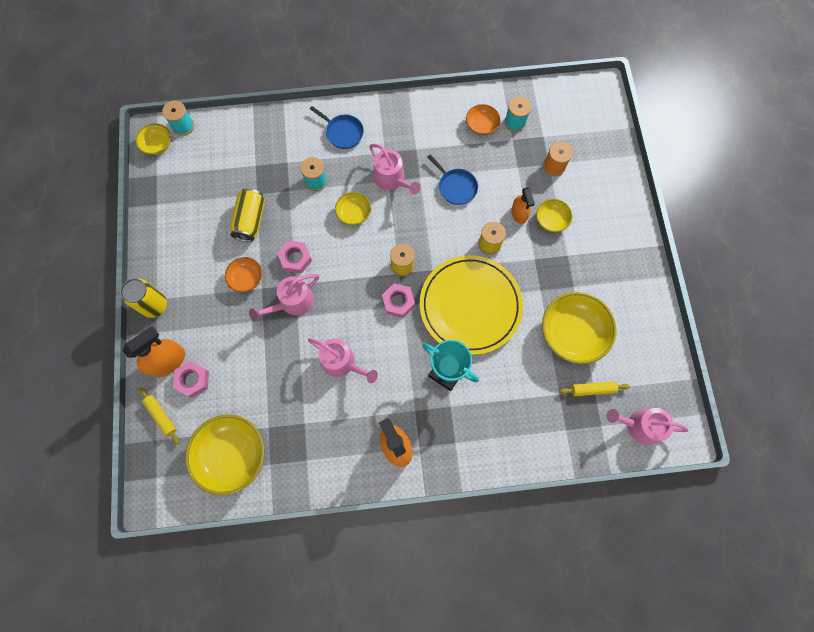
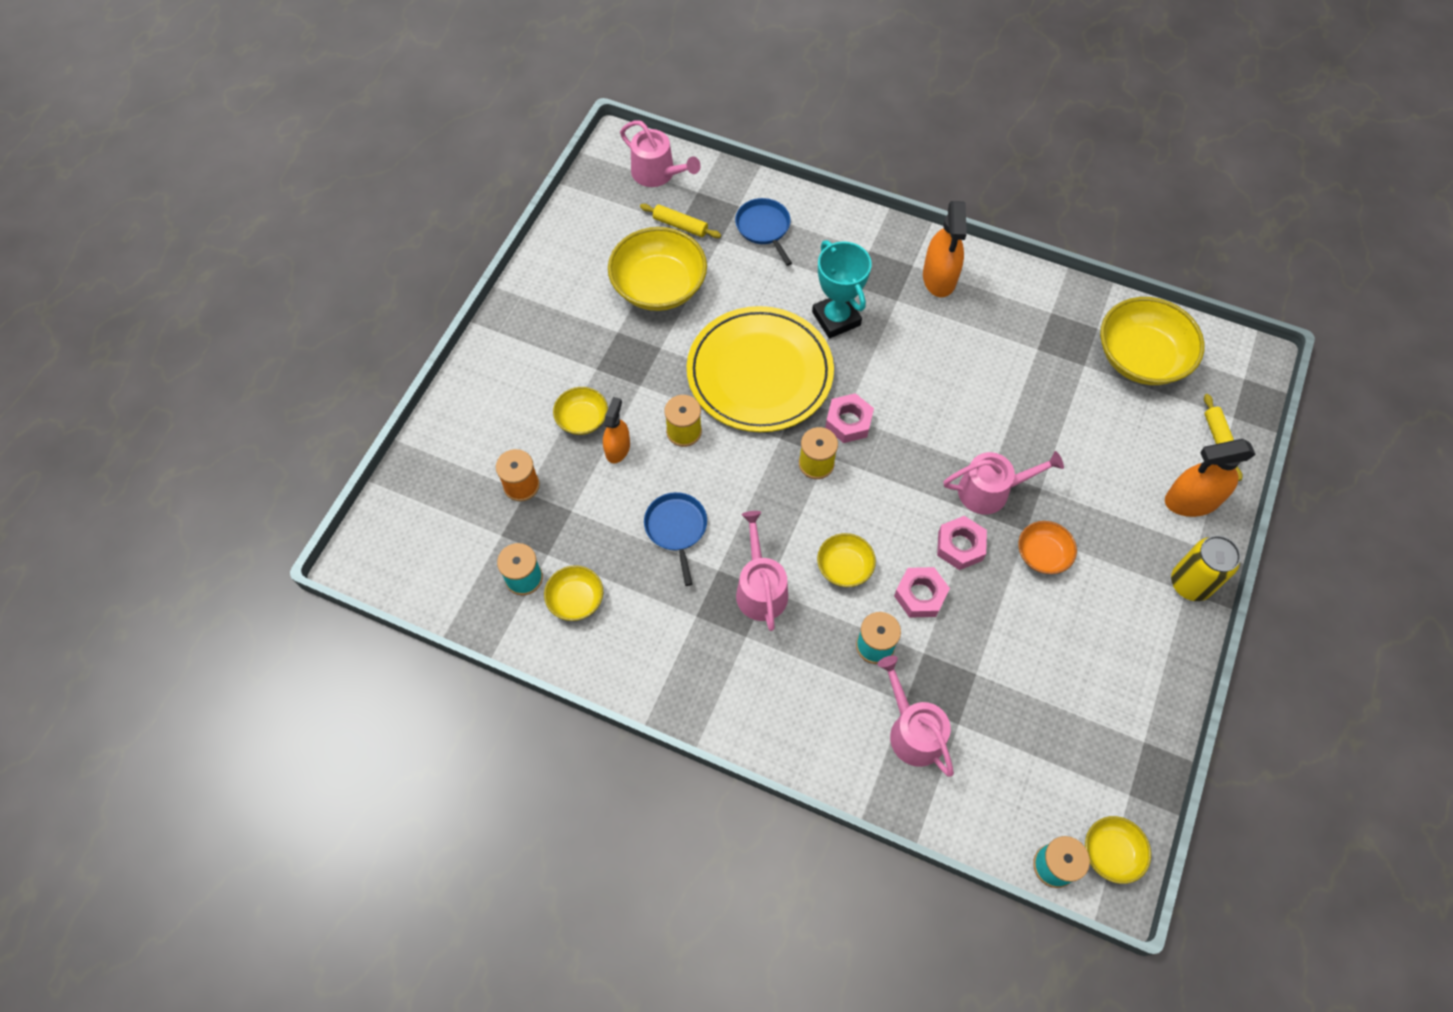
camera: 150 degrees left, 10 degrees down
(193, 380) = (1164, 461): pink nut -> pink nut (920, 595)
(250, 220) = (1003, 636): yellow can -> none
(342, 362) = (959, 389): pink watering can -> pink watering can (913, 731)
(343, 132) = (792, 704): blue pan -> blue pan (764, 228)
(481, 125) = (576, 599): orange bowl -> yellow bowl

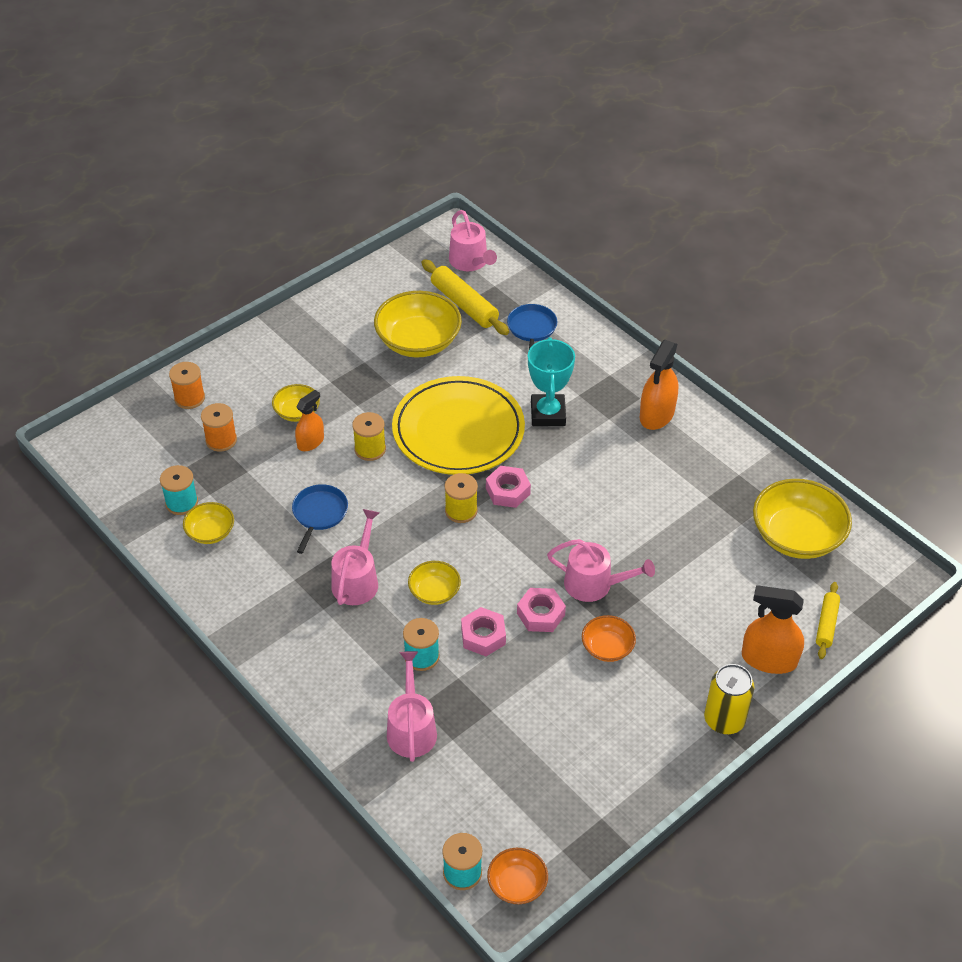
camera: 25 degrees right, 15 degrees down
(457, 449) = (189, 398): none -> orange spool
(680, 225) = (464, 304): yellow rolling pin -> yellow rolling pin, size x1.68
(1111, 852) = (517, 884): yellow bowl -> orange bowl

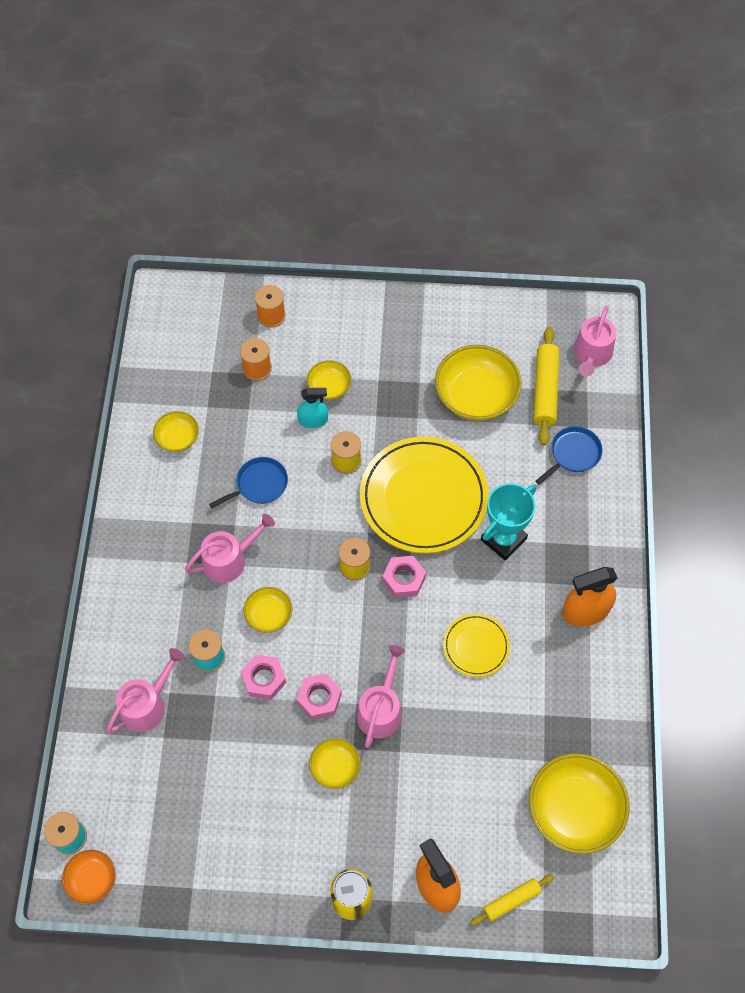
camera: 45 degrees right, 15 degrees up
(182, 503) = (183, 399): turquoise spool -> none
(310, 442) = (313, 420): orange spray bottle -> turquoise spray bottle
(594, 584) = (381, 710): pink watering can -> pink watering can turned 135 degrees counterclockwise
(607, 647) = (335, 767): orange bowl -> yellow bowl
(610, 492) = (476, 646): none -> yellow plate

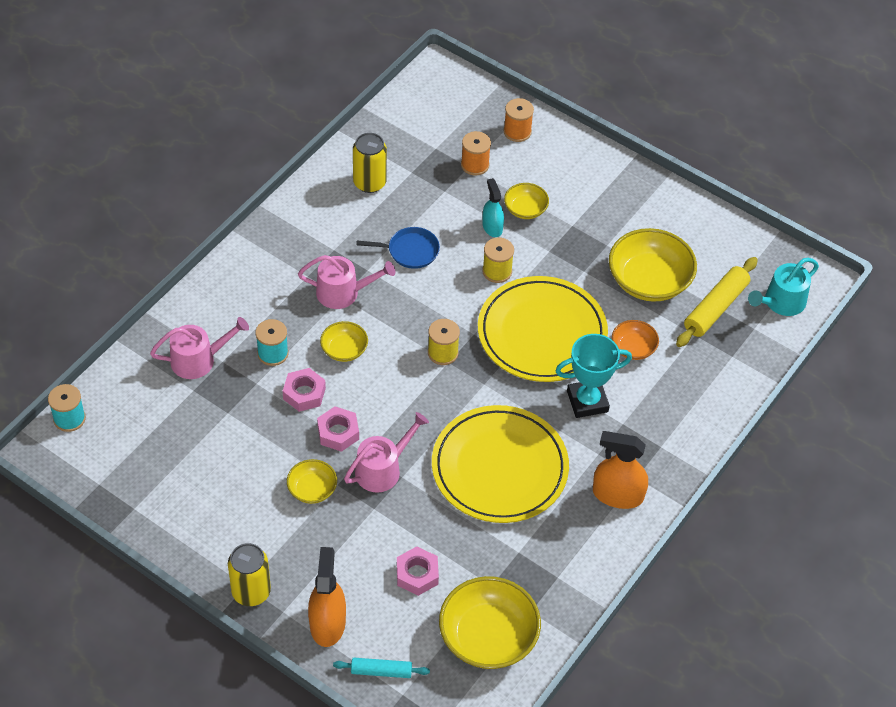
camera: 30 degrees right, 10 degrees down
(92, 879) = (63, 457): orange bowl -> orange bowl (633, 348)
(177, 438) = (369, 183): yellow bowl -> yellow can
(313, 420) = (492, 227): turquoise spray bottle -> turquoise spray bottle turned 135 degrees counterclockwise
(404, 579) = (477, 384): pink nut -> pink nut (417, 574)
(476, 646) = (499, 468): yellow plate -> yellow plate, size x2.03
(511, 901) = (381, 671): yellow rolling pin -> turquoise rolling pin
(573, 454) = (702, 370): blue pan -> none
(591, 354) = (781, 302): pink watering can -> turquoise watering can

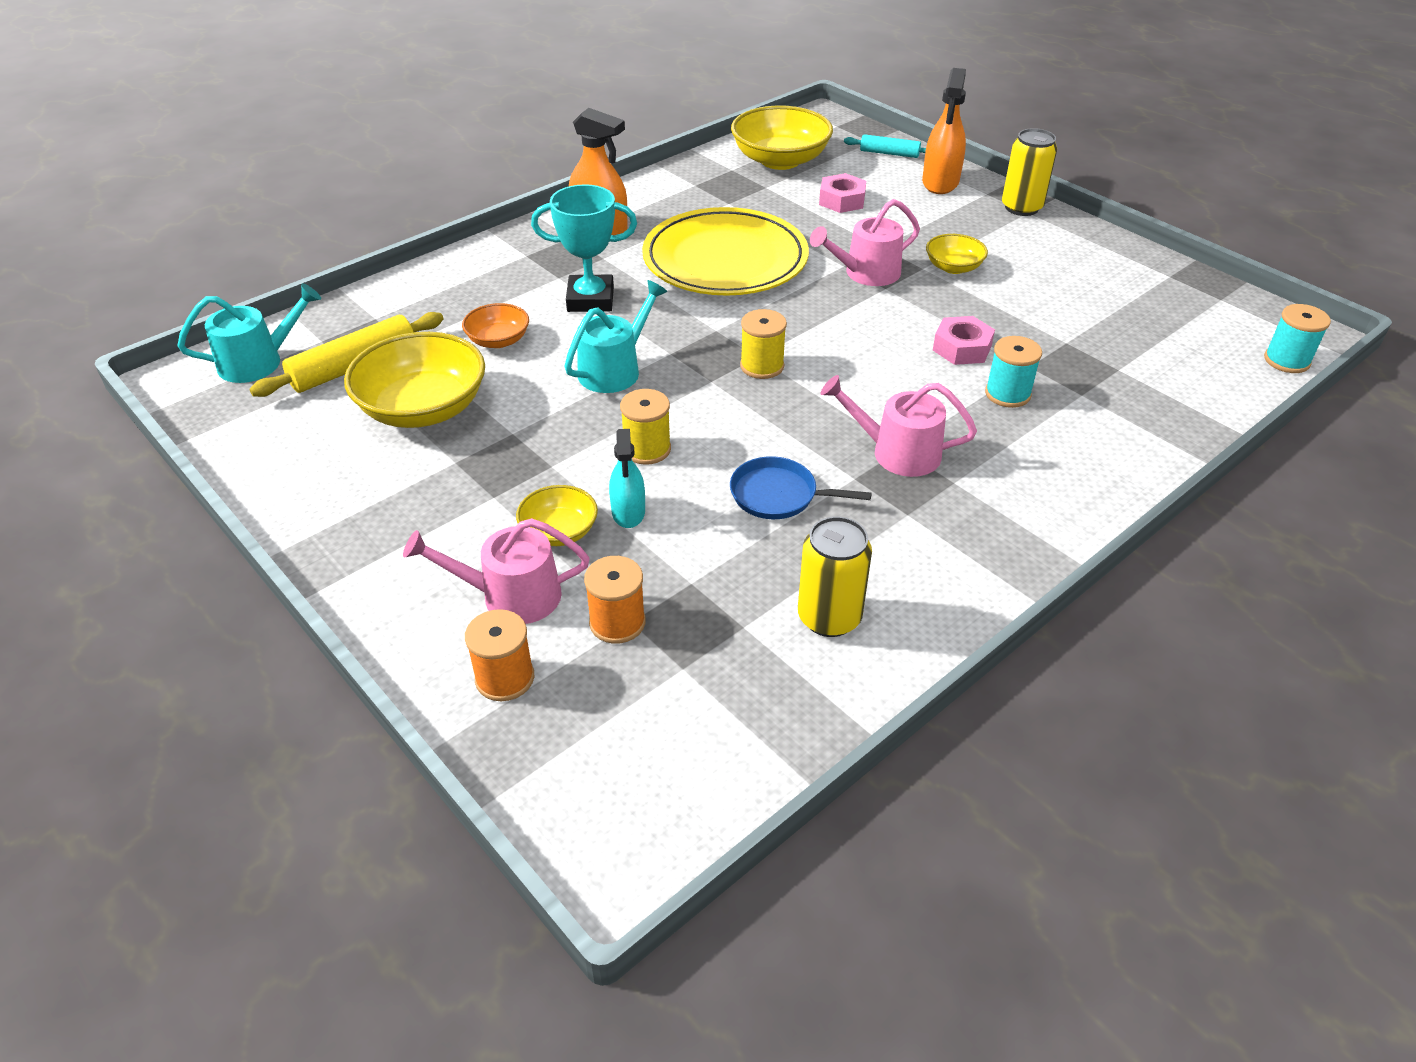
camera: 165 degrees left, 10 degrees down
(198, 360) = (1118, 400): pink watering can -> pink watering can (511, 596)
(338, 433) = (918, 308): pink nut -> none
(344, 350) = (902, 385): yellow bowl -> none
(542, 333) = (614, 370): yellow plate -> turquoise watering can

